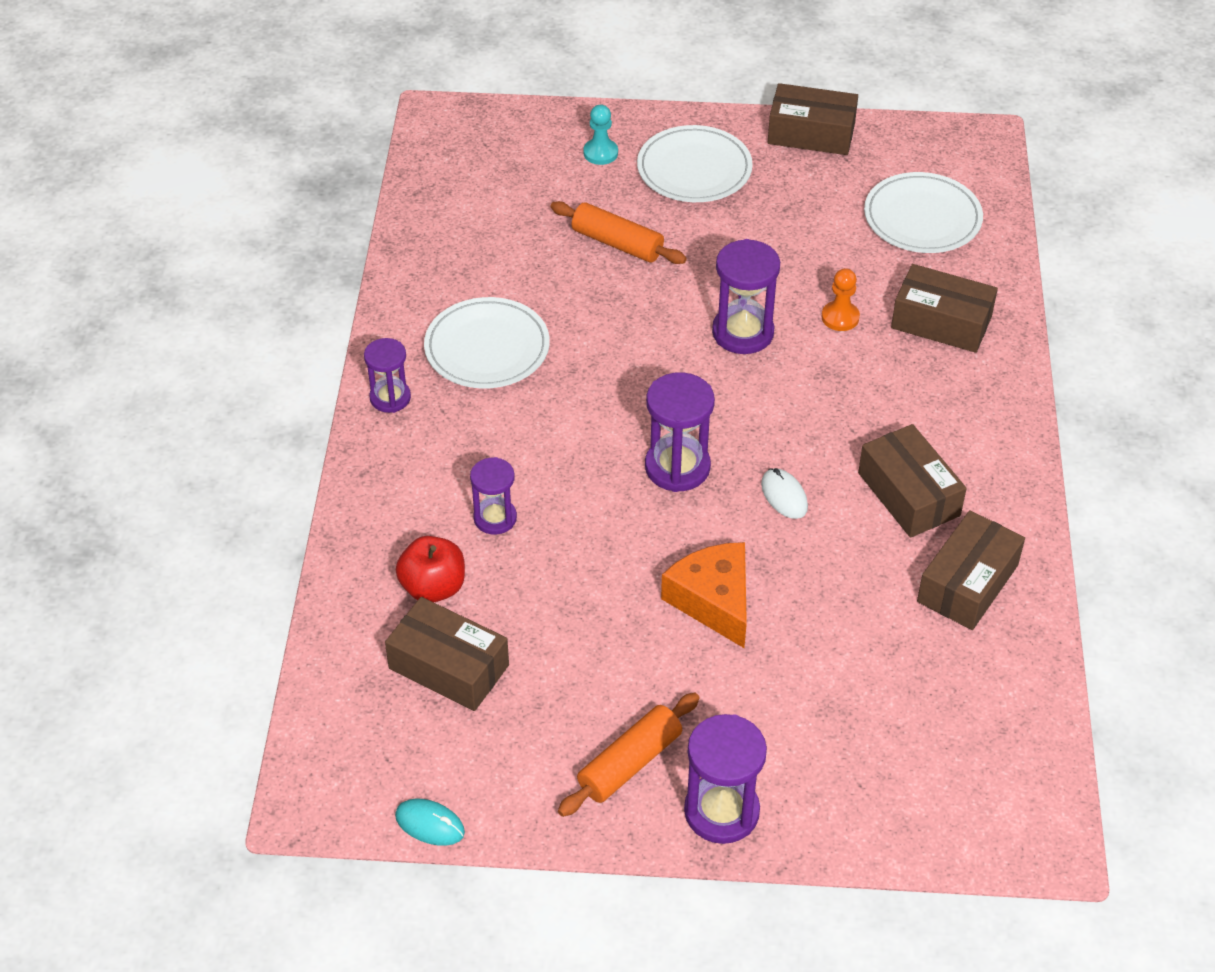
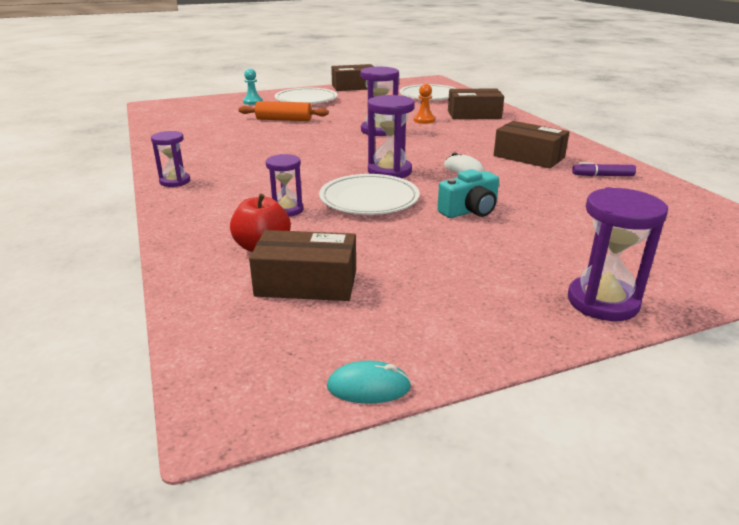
camera: 25 degrees left, 20 degrees down
(487, 348) = (231, 156): white plate -> white plate (369, 199)
(629, 763) = (503, 296): orange rolling pin -> none
(713, 600) = (469, 211): orange cheese -> turquoise camera
(968, 583) = (602, 176): brown box -> purple marker

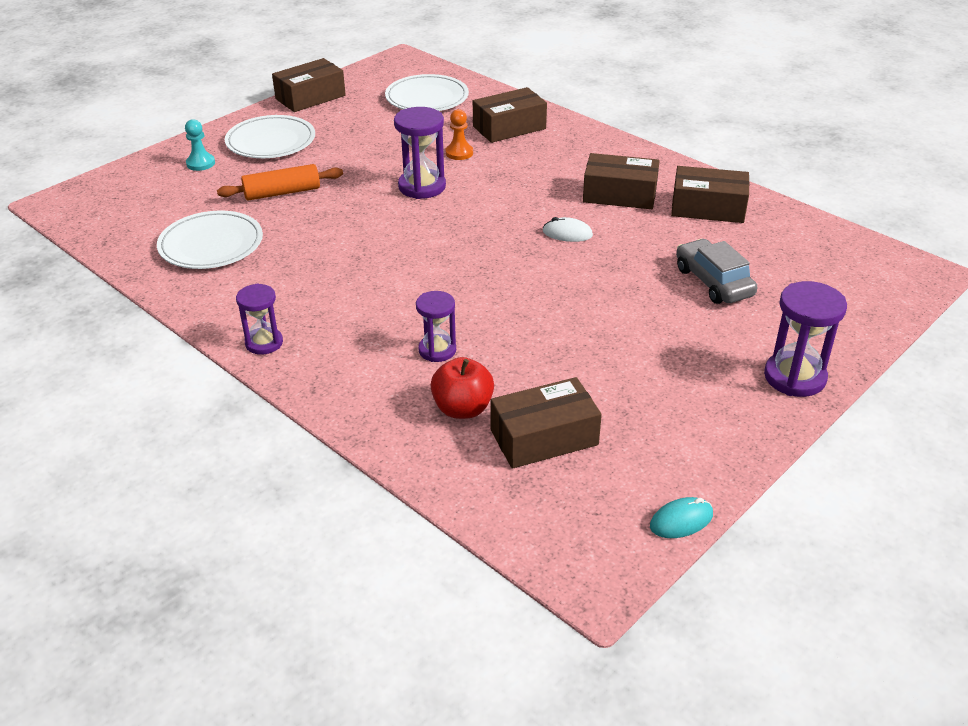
camera: 25 degrees left, 10 degrees up
(369, 199) = (508, 309): white plate -> white plate (211, 244)
(389, 171) = (493, 258): purple hourglass -> none
(469, 211) = (618, 297): turquoise camera -> none
(569, 218) = (713, 282): none -> grey car
(602, 176) = (708, 208): purple marker -> brown box

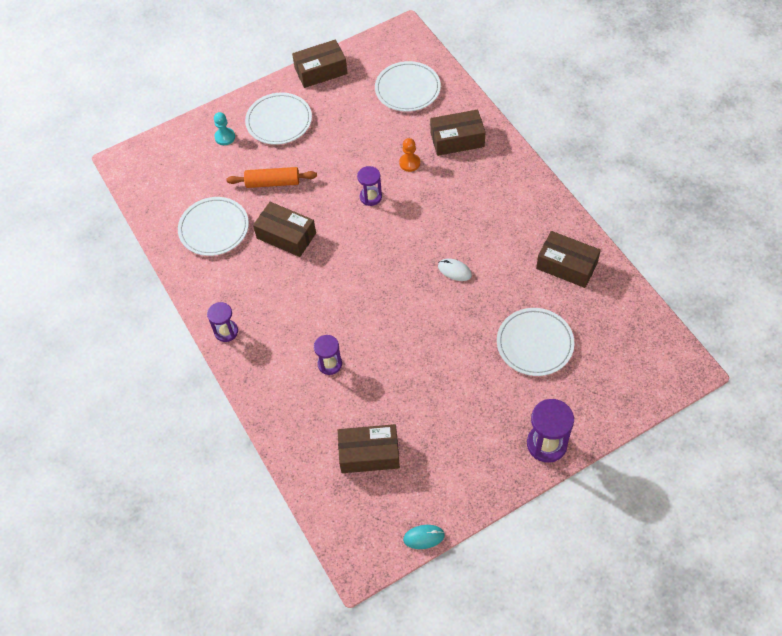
camera: 20 degrees right, 20 degrees up
(422, 187) = (370, 197): purple hourglass -> purple hourglass, size x0.64
(462, 409) = (329, 418): red apple -> none
(619, 194) = (508, 236): brown box -> brown box (286, 235)
(713, 282) = (535, 343): grey car -> white plate

